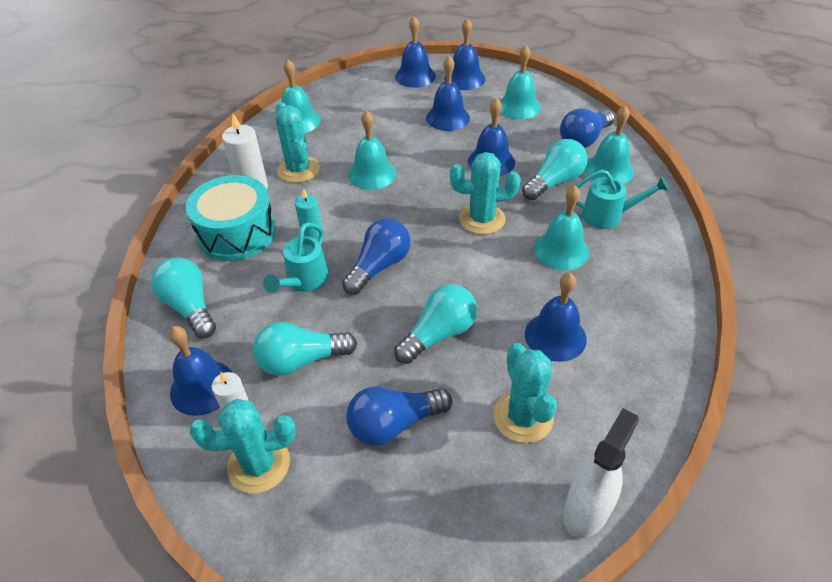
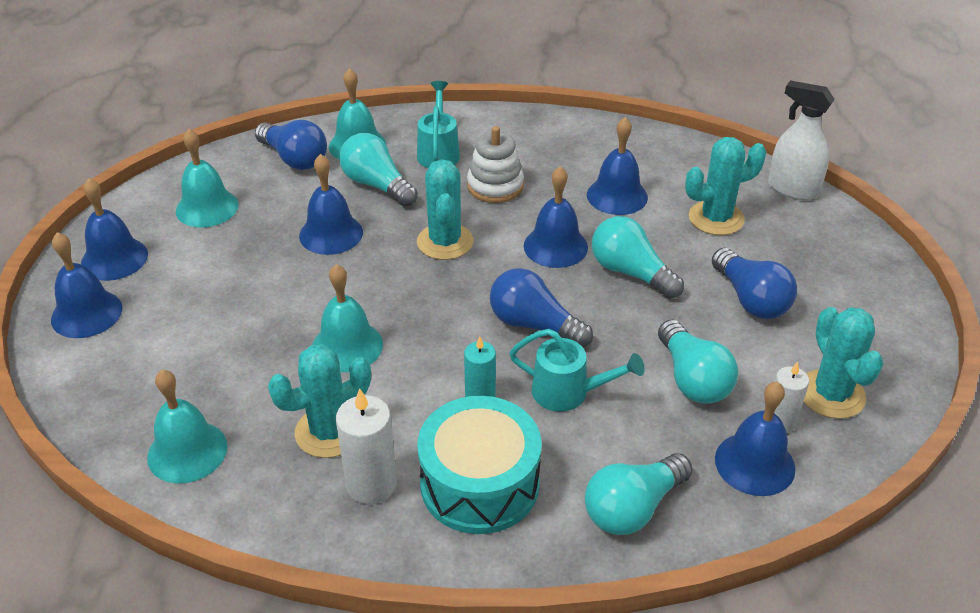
camera: 95 degrees left, 5 degrees down
(448, 118) = (219, 274): blue bell -> blue bell (555, 246)
(561, 250) = (495, 186): turquoise bell -> white stacking toy

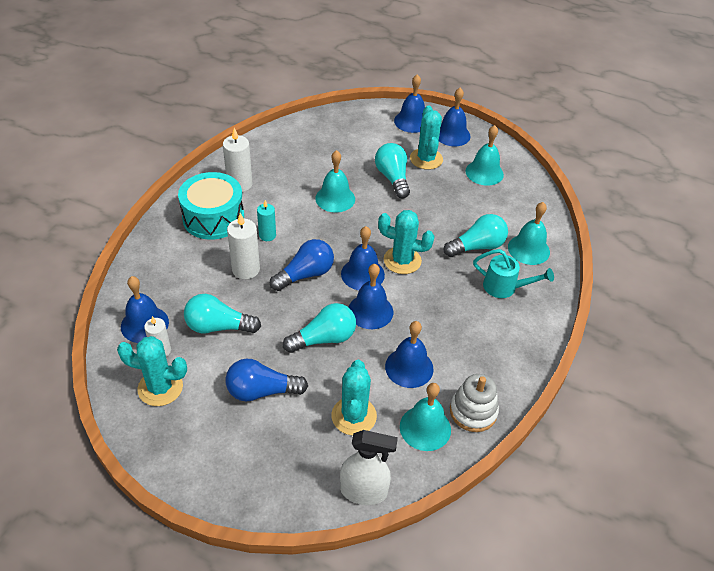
camera: 110 degrees right, 5 degrees up
(187, 451) = (299, 137): turquoise bell -> turquoise bell (425, 428)
(294, 159) = (523, 217): blue light bulb -> none
(329, 432) = (280, 179): turquoise cactus -> turquoise cactus (426, 159)
(331, 234) = (435, 215): blue bell -> blue bell (362, 274)
(495, 186) = (451, 304): white stacking toy -> white stacking toy (473, 411)
(568, 393) = (246, 269): turquoise watering can -> white candle
(633, 508) = (158, 264): turquoise light bulb -> turquoise light bulb (392, 178)
(792, 189) = (364, 491): white spray bottle -> white spray bottle turned 45 degrees clockwise

